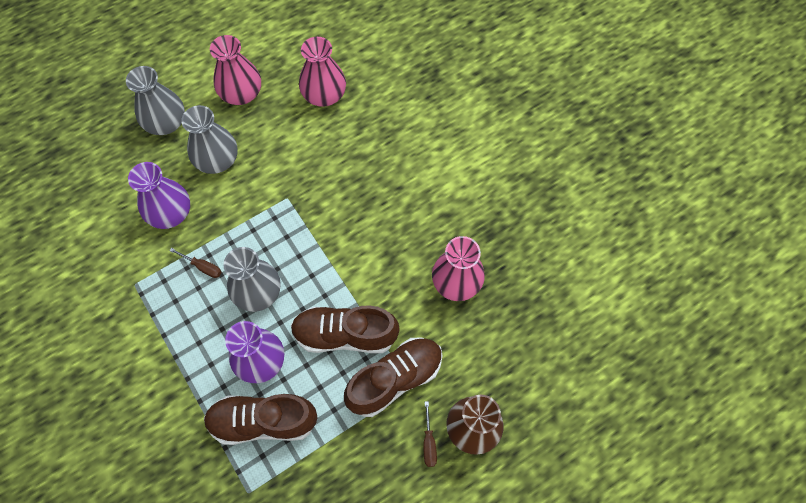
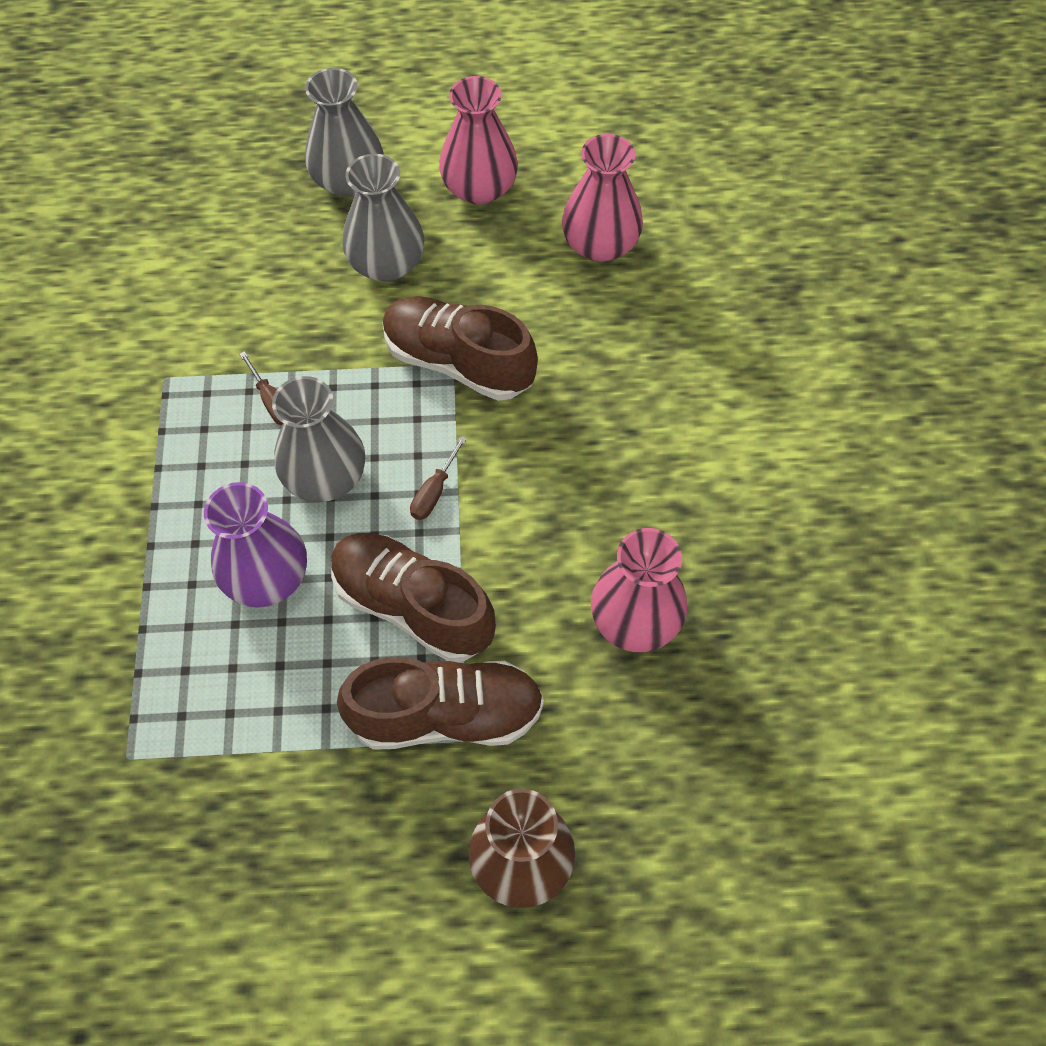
camera: 30 degrees right, 5 degrees down
(170, 213) = (275, 305): purple vase -> none
(263, 421) = (214, 666): brown shoe -> brown shoe (458, 362)
(429, 443) = (438, 844): brown screwdriver -> brown screwdriver (434, 492)

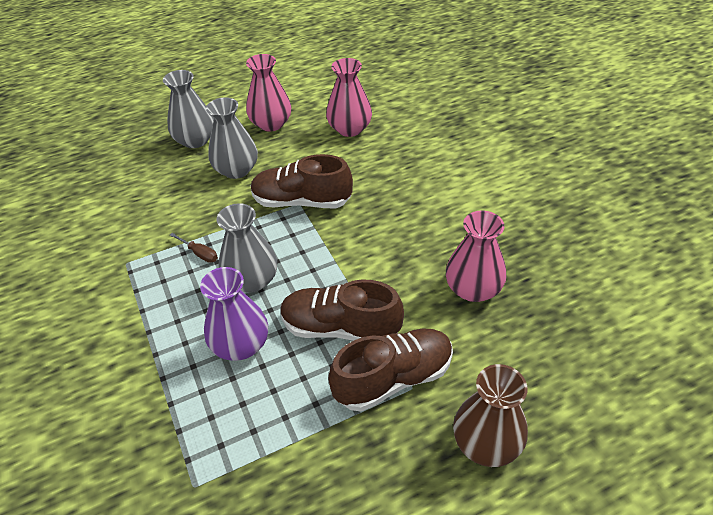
camera: 20 degrees left, 15 degrees down
(434, 492) = (321, 266): brown screwdriver -> none

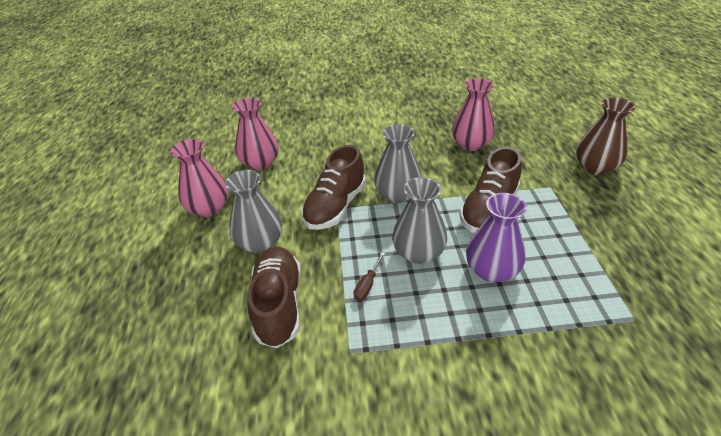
camera: 70 degrees left, 5 degrees down
(195, 140) = (184, 269): grey vase -> grey vase (397, 194)
(200, 254) = (367, 285): brown screwdriver -> brown screwdriver turned 150 degrees clockwise
(393, 378) = (541, 193): brown shoe -> brown shoe (279, 304)

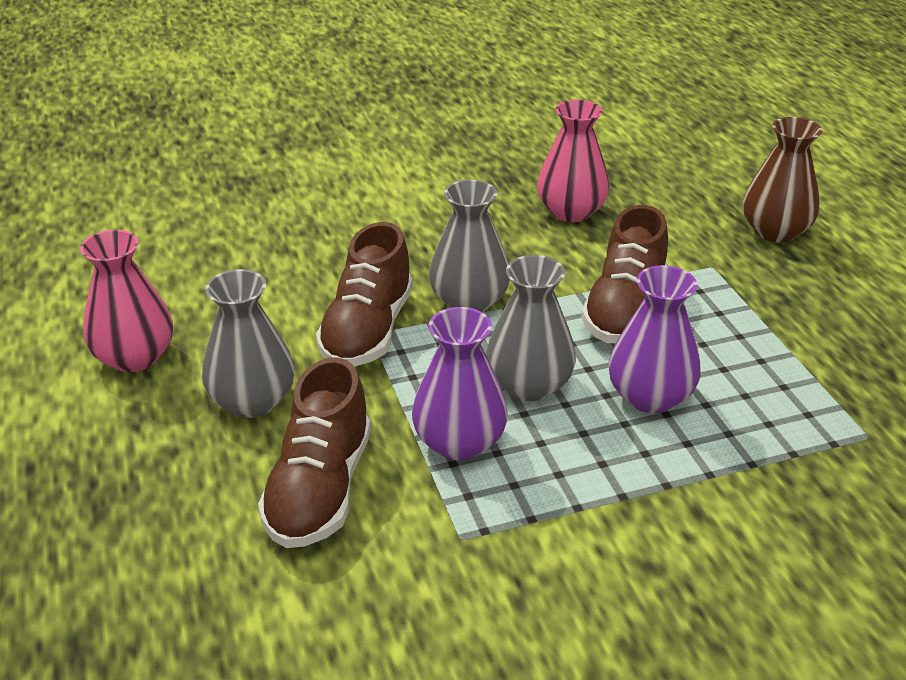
camera: 15 degrees left, 5 degrees down
(260, 163) = (204, 273): pink vase -> none
(279, 304) = (320, 489): brown shoe -> brown shoe turned 150 degrees counterclockwise
(367, 285) = (459, 442): brown screwdriver -> purple vase

